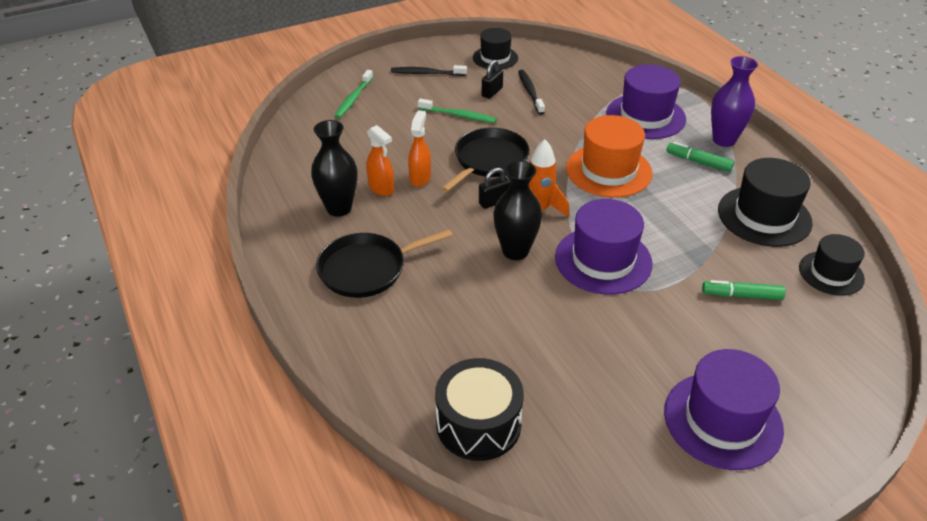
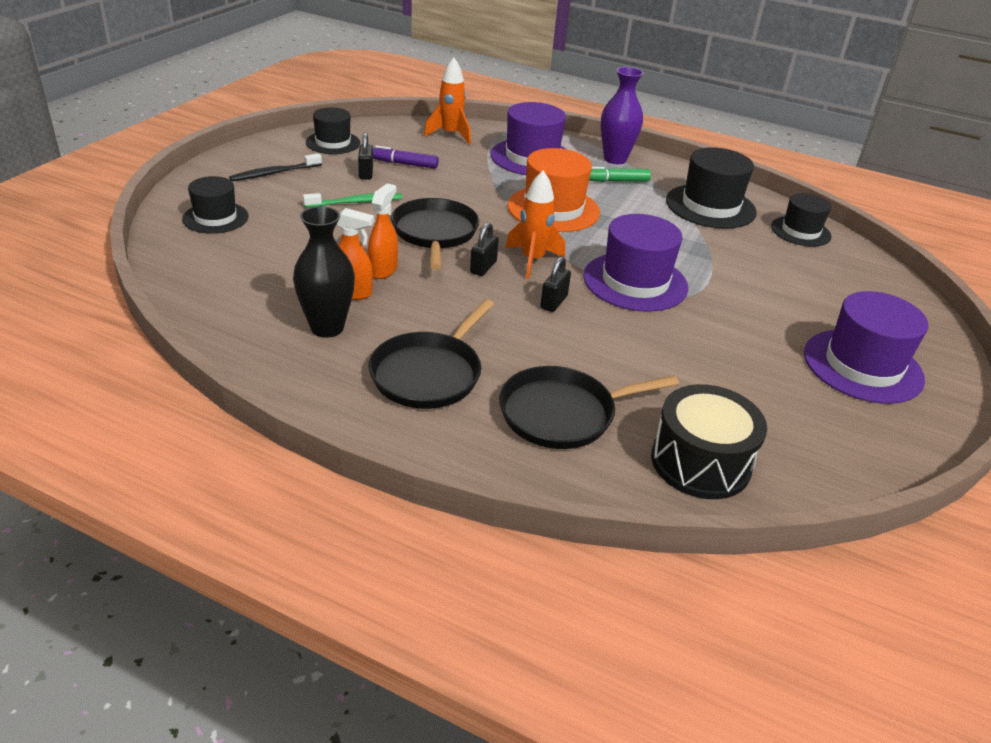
camera: 40 degrees left, 5 degrees down
(353, 99) = (215, 218): green toothbrush -> black hat
(420, 178) = (383, 270): orange spray bottle -> orange spray bottle turned 45 degrees clockwise
(422, 339) = (563, 413): none -> black pan
(515, 251) = (553, 302): black vase -> black padlock
(530, 92) = (404, 164): black toothbrush -> purple marker
(597, 75) = (450, 135): none -> orange rocket
(741, 295) = (765, 269): green marker -> none

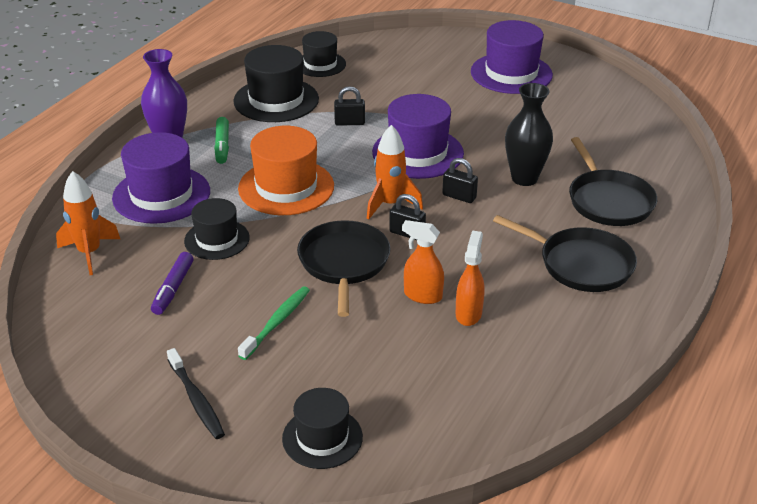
camera: 85 degrees left, 0 degrees up
(327, 328) = (531, 326): black vase -> black vase (524, 178)
(333, 143) = (102, 354): black hat -> black hat (217, 239)
(356, 202) = (277, 322): green toothbrush -> green toothbrush turned 45 degrees clockwise
(366, 173) = (199, 319): black padlock -> black padlock (349, 122)
(435, 233) = (344, 263): black pan -> black pan turned 90 degrees clockwise
(700, 462) = (638, 149): black drum -> none

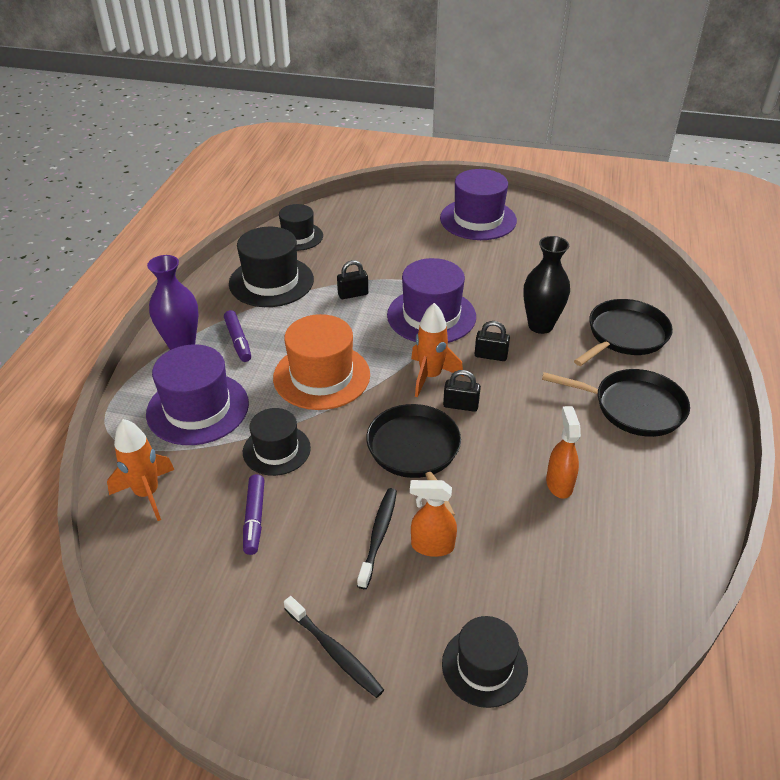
camera: 15 degrees left, 5 degrees up
(222, 146) = (238, 341): green marker -> purple marker
(277, 322) = (378, 535): green toothbrush -> black toothbrush
(422, 295) = (506, 472): orange spray bottle -> orange spray bottle (432, 546)
(608, 201) = (624, 335): black pan -> black pan turned 105 degrees counterclockwise

